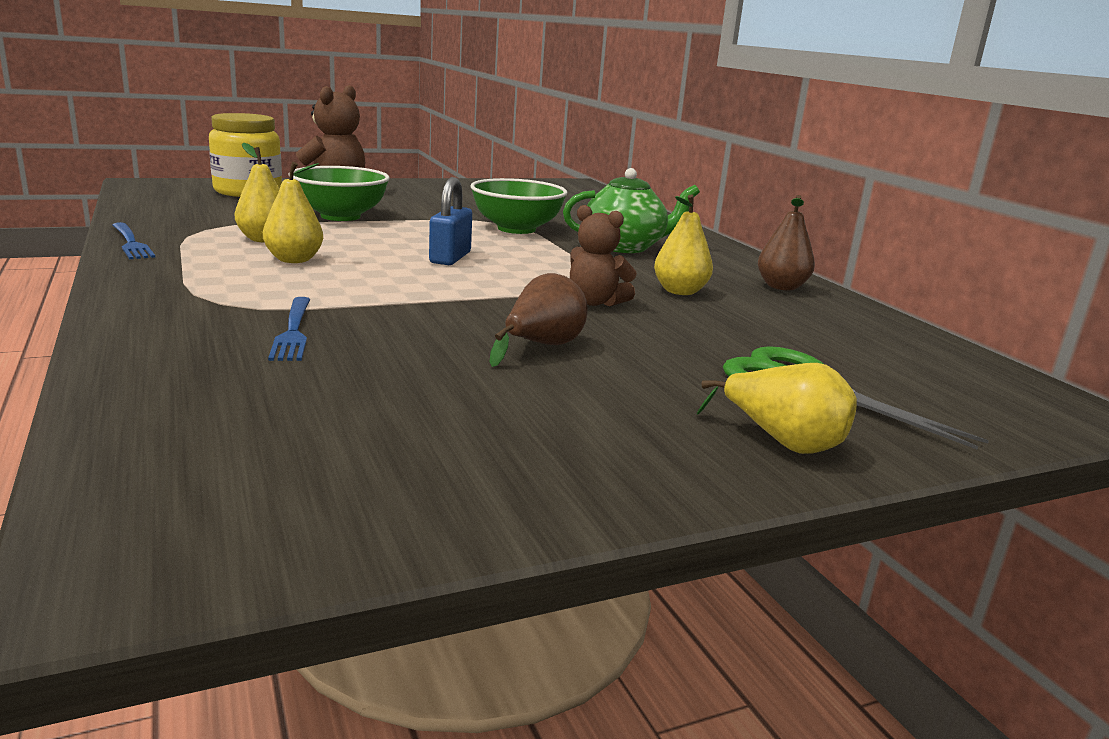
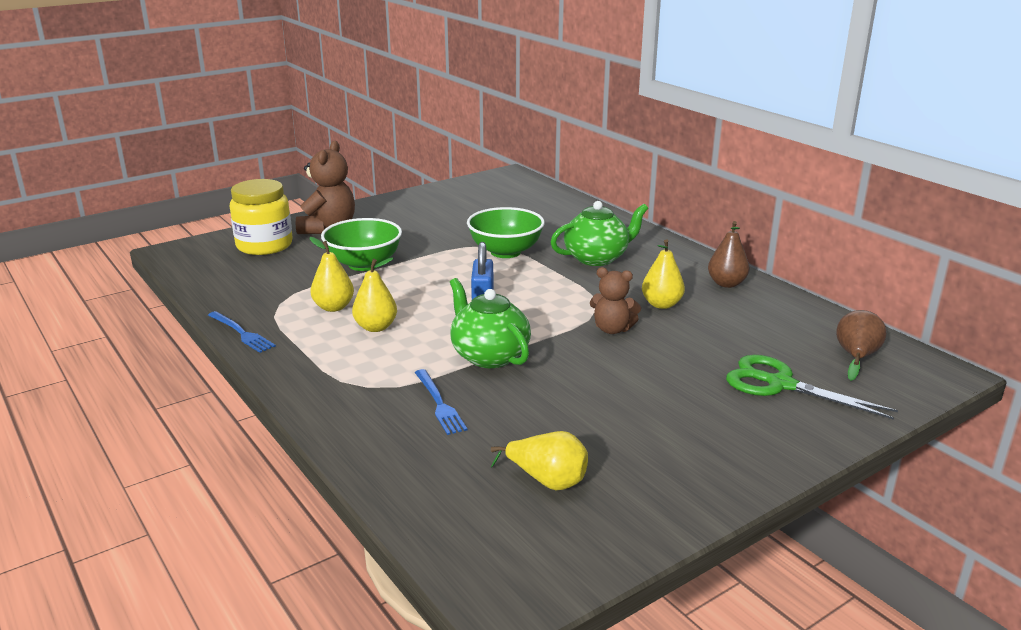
camera: 10 degrees left, 5 degrees up
(408, 301) = (489, 356): none -> green teapot
(541, 346) = (604, 383): brown pear -> brown pear (856, 357)
(782, 443) = (785, 436): yellow pear -> yellow pear (547, 481)

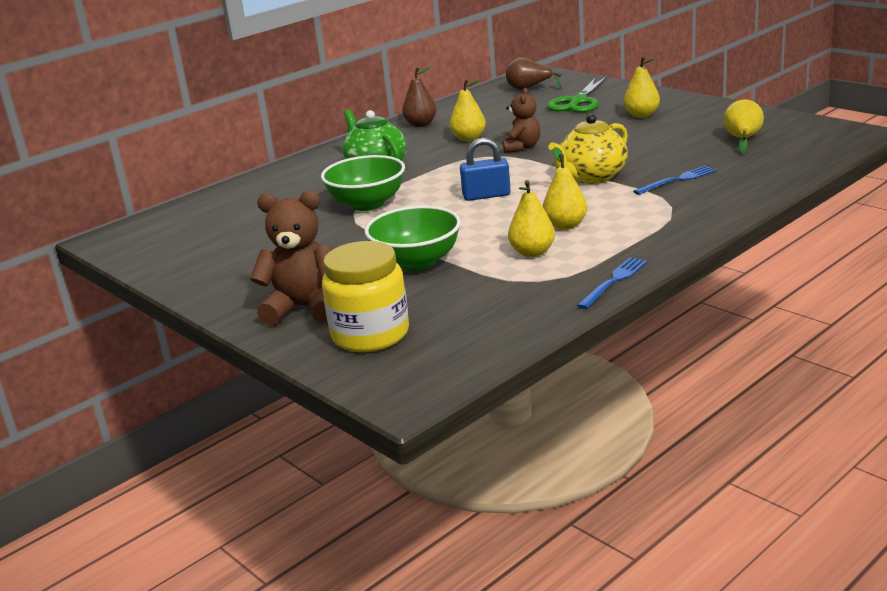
camera: 95 degrees left, 0 degrees up
(489, 356) = (591, 177): green teapot -> yellow teapot
(697, 422) = (641, 115): none -> yellow pear

